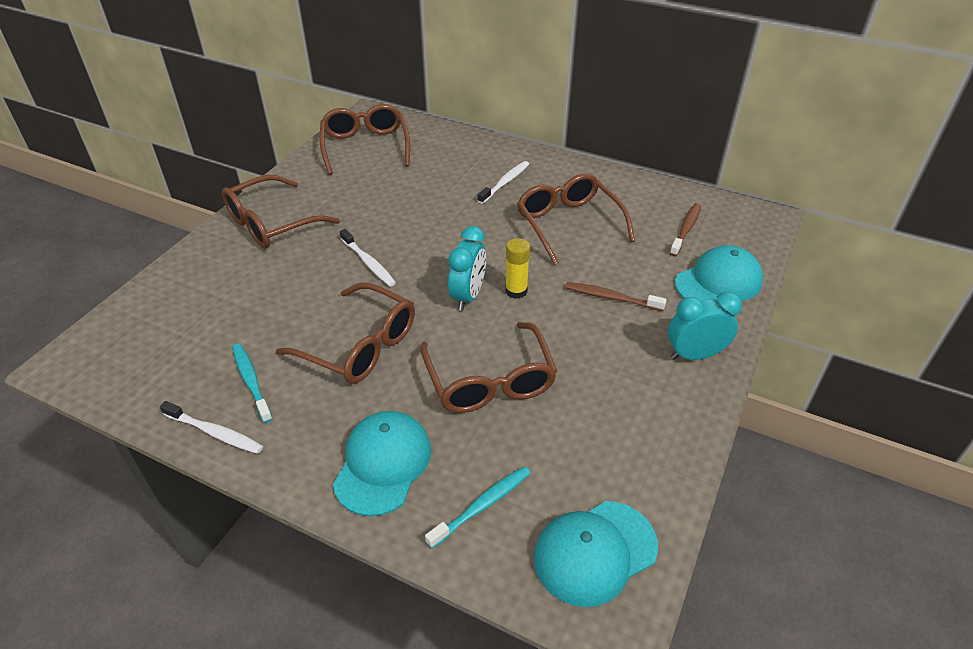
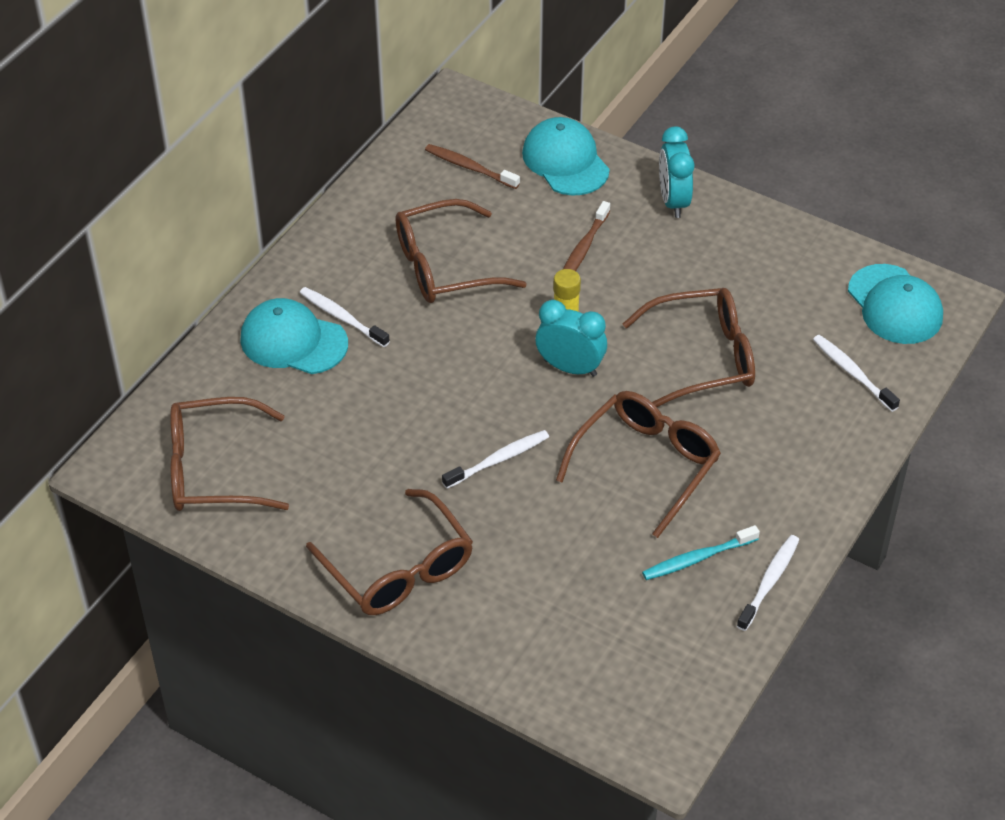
camera: 85 degrees left, 5 degrees up
(383, 464) = (808, 442): turquoise cap -> turquoise cap (293, 341)
(482, 506) = (852, 373): turquoise toothbrush -> white toothbrush

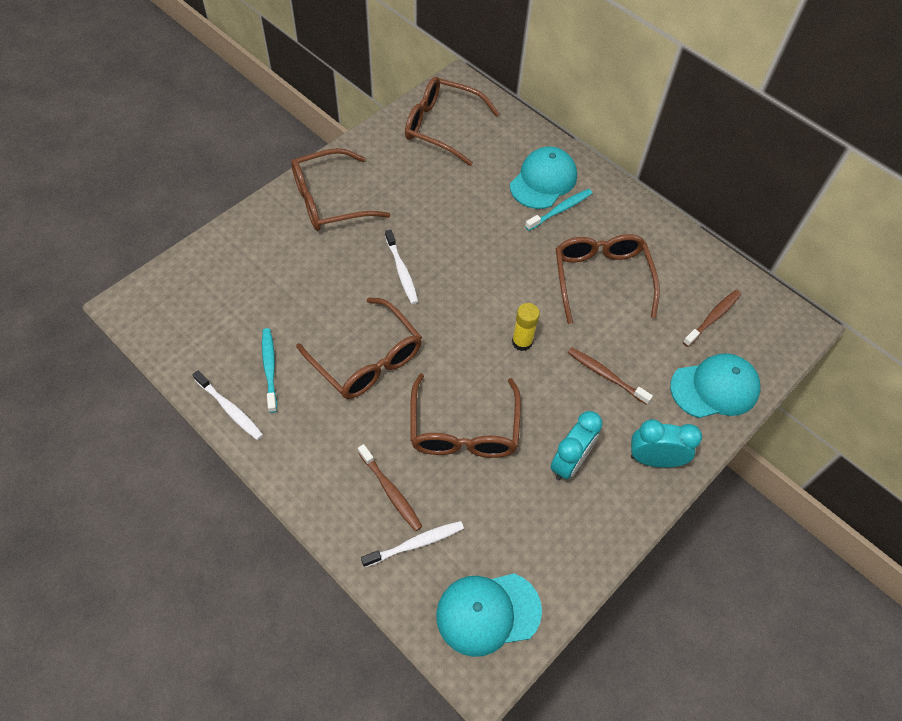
camera: 100 degrees right, 10 degrees up
(213, 469) = (442, 127): brown glasses -> brown glasses turned 75 degrees counterclockwise
(342, 317) = (560, 210): white toothbrush -> turquoise toothbrush
(570, 368) = (477, 334): turquoise clock -> turquoise clock (569, 462)
(804, 405) = (390, 491): none -> brown toothbrush

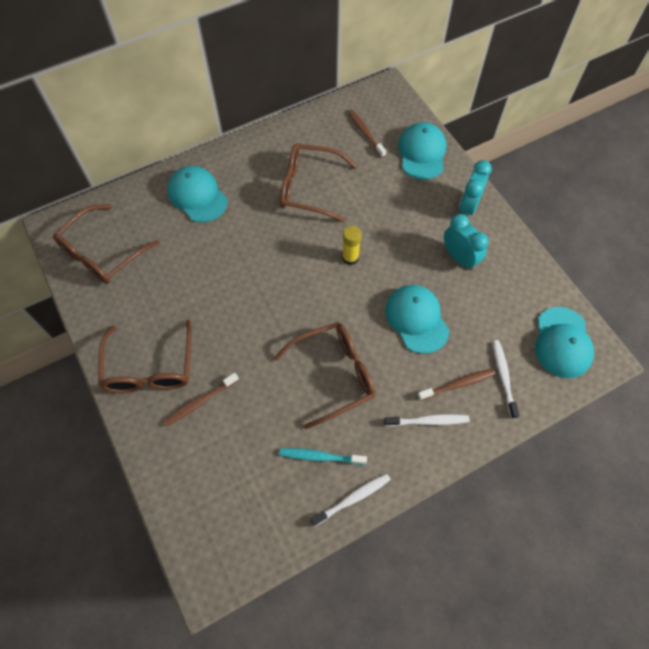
camera: 70 degrees left, 5 degrees up
(401, 271) = (252, 326): white toothbrush -> white toothbrush (428, 421)
(464, 429) = (416, 319): brown glasses -> turquoise cap
(560, 210) = (232, 193): turquoise toothbrush -> none
(606, 375) = (394, 213): brown toothbrush -> brown toothbrush (200, 402)

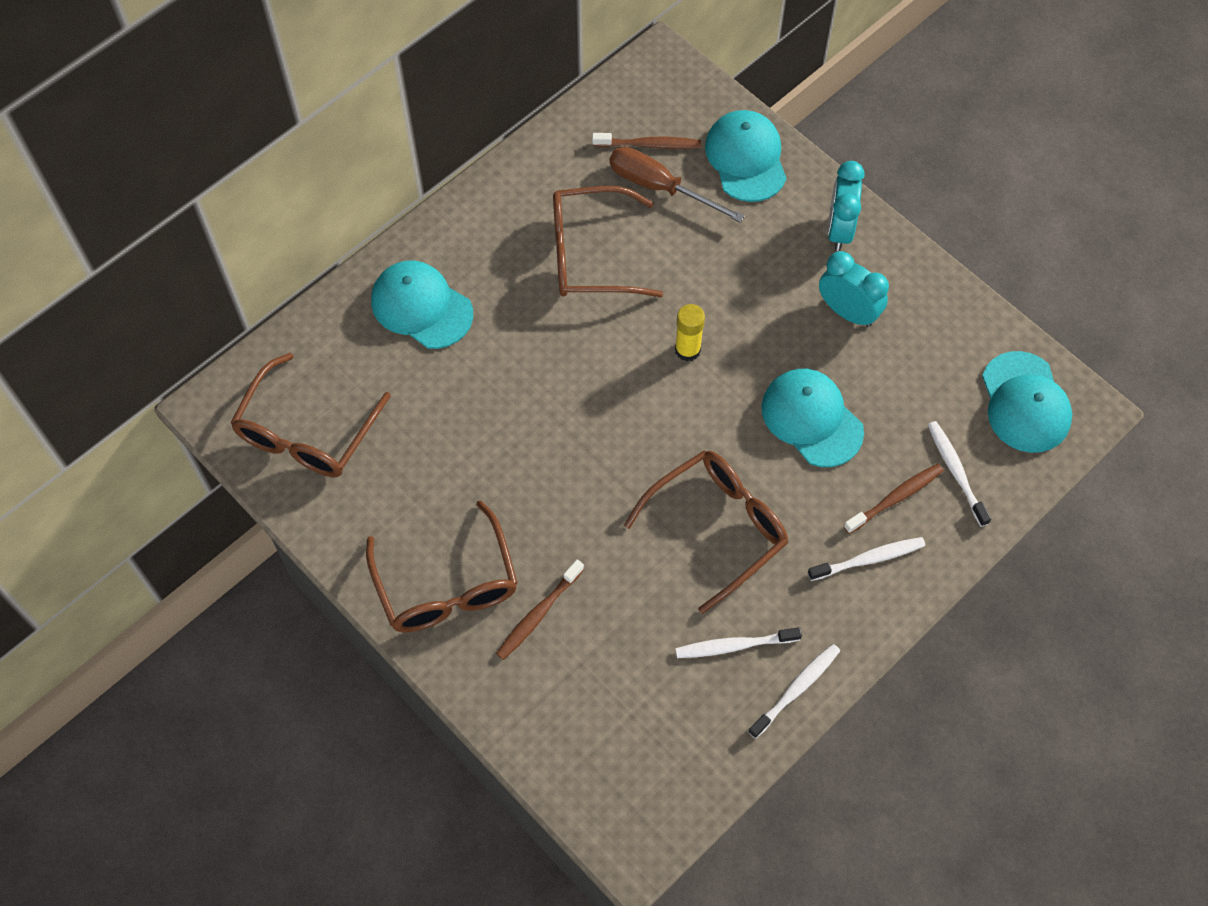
camera: 15 degrees left, 0 degrees up
(320, 456) = (734, 645): turquoise toothbrush -> white toothbrush
(364, 158) = (660, 187): none -> brown screwdriver
(365, 133) = (649, 145): brown toothbrush -> brown toothbrush turned 135 degrees clockwise

